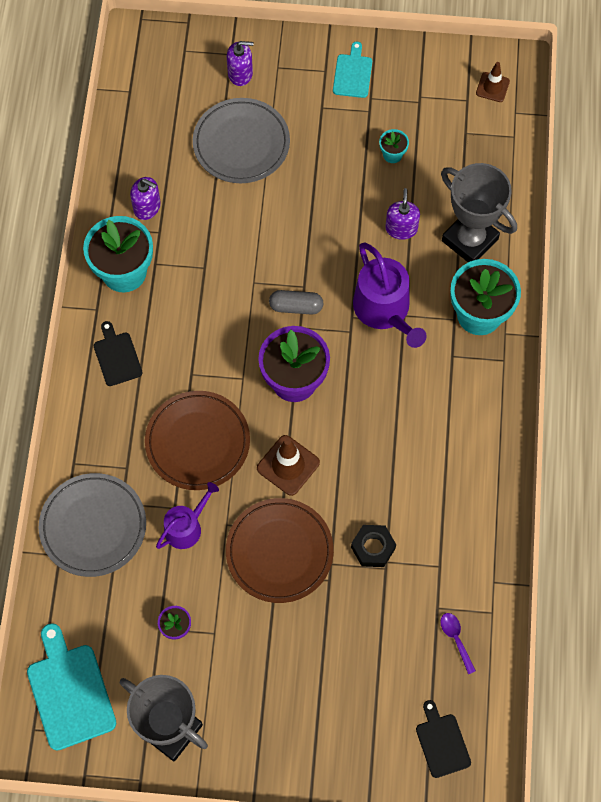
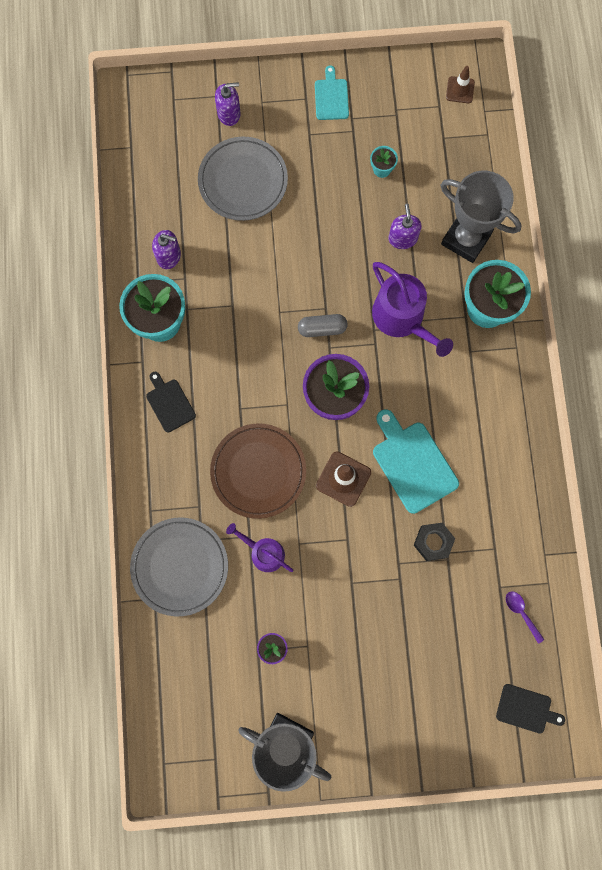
camera: 10 degrees left, 10 degrees up
(69, 692) = (189, 723): turquoise cutting board -> turquoise cutting board (412, 463)
(186, 527) = (263, 552): purple watering can -> purple watering can turned 90 degrees counterclockwise
(279, 552) = (351, 560): brown plate -> none
(442, 742) = (526, 709): black cutting board -> black cutting board turned 135 degrees clockwise

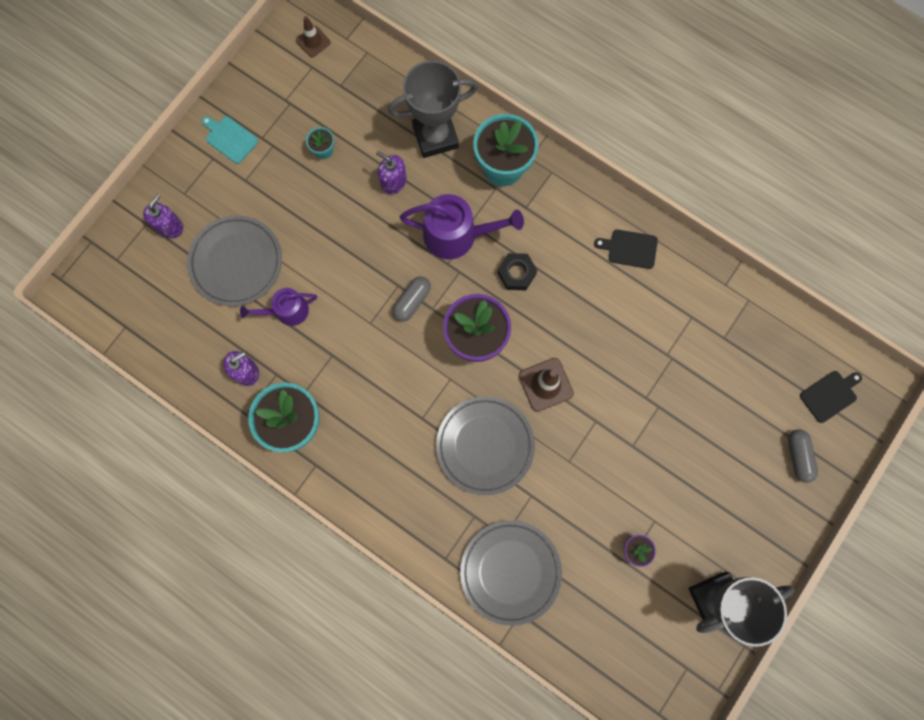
camera: 50 degrees left, 0 degrees up
(169, 403) = (369, 471): black cutting board -> black cutting board (629, 249)
(258, 471) = (485, 445): brown plate -> grey plate
(263, 552) = (553, 495): purple watering can -> purple watering can (287, 311)
(412, 463) = (577, 322): turquoise cutting board -> none
(433, 542) = (650, 358): black nut -> black nut (516, 273)
(453, 721) = (798, 456): none -> grey capsule
(521, 613) = (755, 338): purple spoon -> none

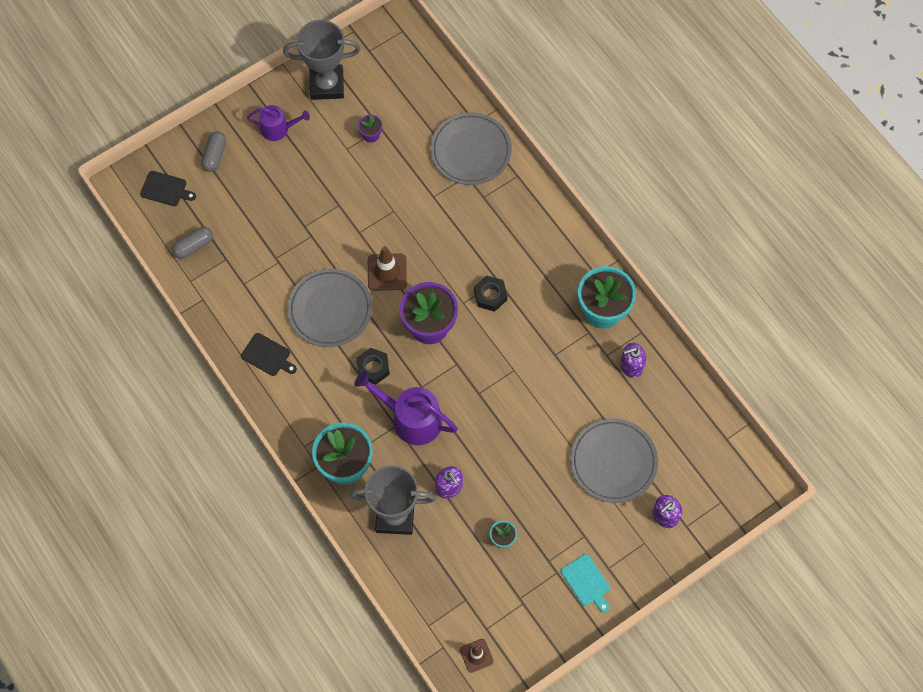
camera: 160 degrees left, 10 degrees down
(287, 311) = (581, 404): purple watering can -> purple watering can (278, 129)
(412, 301) = (471, 375): grey capsule -> grey capsule (193, 246)
(423, 397) = (490, 295): none -> black nut
(485, 445) = (455, 243): grey plate -> grey plate (330, 310)
(830, 395) = (166, 189): black cutting board -> black cutting board turned 150 degrees counterclockwise

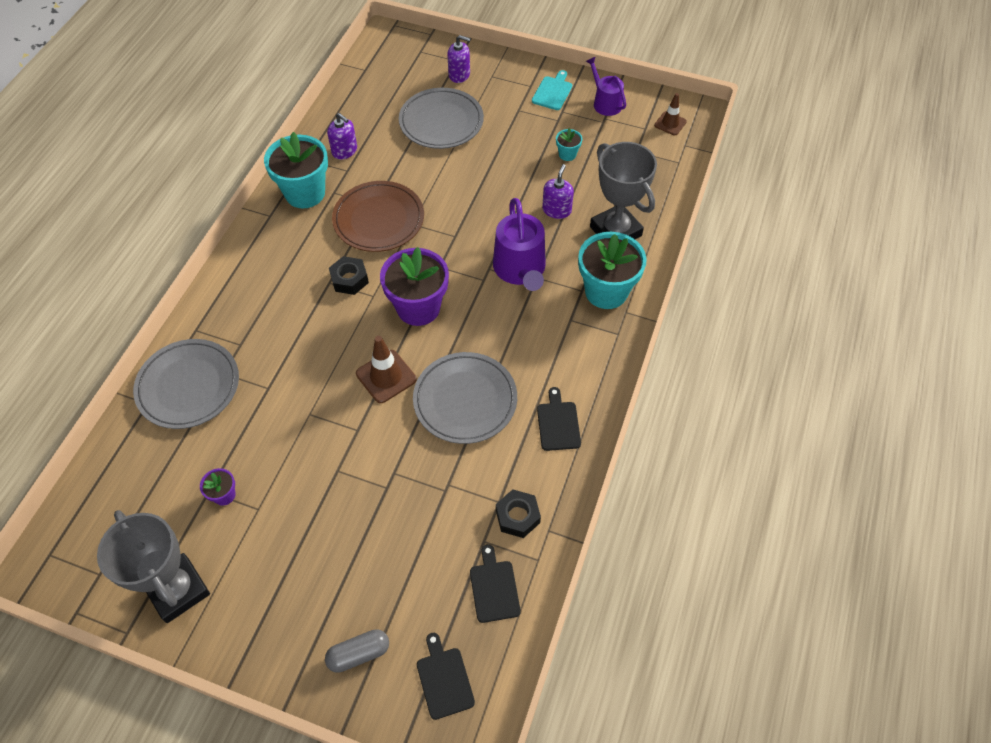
camera: 125 degrees left, 10 degrees down
(193, 246) = (494, 588): grey capsule -> black cutting board
(278, 129) = (274, 604): purple watering can -> purple watering can (605, 103)
(373, 368) = (496, 327): black nut -> black nut (517, 516)
(535, 348) = (379, 220): none -> brown plate

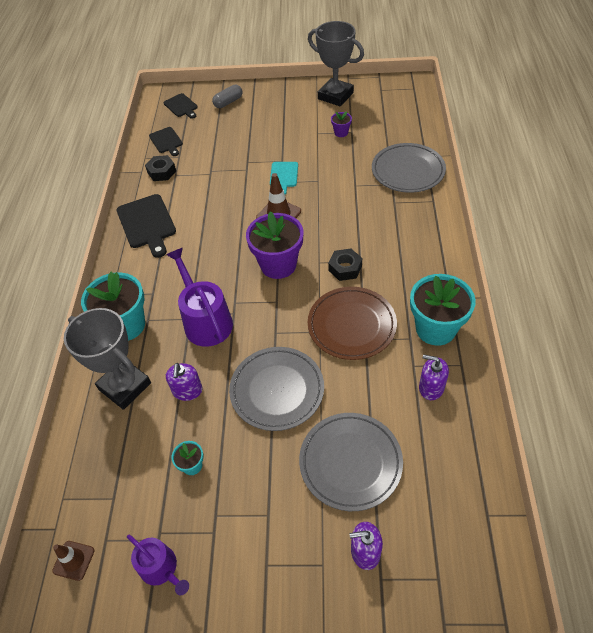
camera: 165 degrees right, 5 degrees down
(465, 400) = (216, 217): grey plate -> grey plate (277, 390)
(553, 92) = (234, 564): turquoise cutting board -> turquoise cutting board (284, 176)
(558, 423) = (147, 223): black cutting board -> black cutting board, size x1.68

